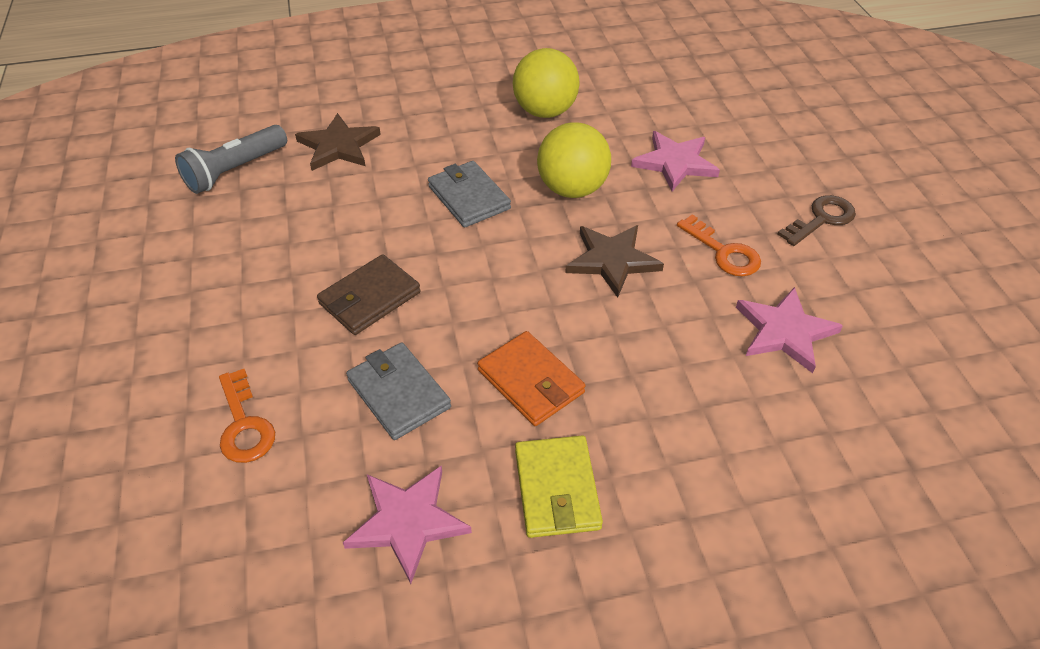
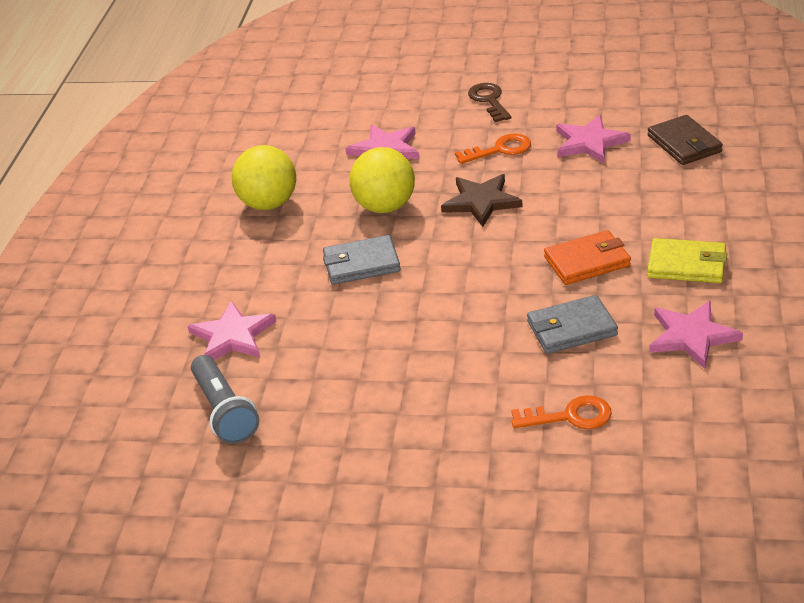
camera: 65 degrees left, 10 degrees down
(338, 146) = (232, 336): brown star -> pink star
(369, 298) = (458, 334): brown wallet -> brown wallet (684, 144)

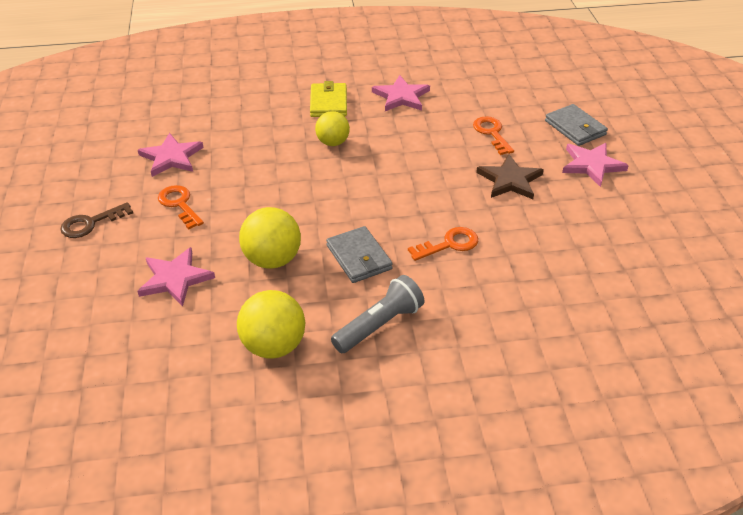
camera: 110 degrees left, 5 degrees up
(224, 412) = (564, 295): grey flashlight -> grey flashlight (379, 325)
(232, 336) = (477, 316): pink star -> pink star (592, 165)
(351, 334) = (449, 244): none -> orange key
(481, 202) = (261, 203): brown star -> brown star (510, 180)
(571, 328) = (408, 141): grey wallet -> grey wallet (575, 128)
(587, 261) = (333, 142): orange wallet -> yellow ball
(684, 144) = (177, 113): brown wallet -> none

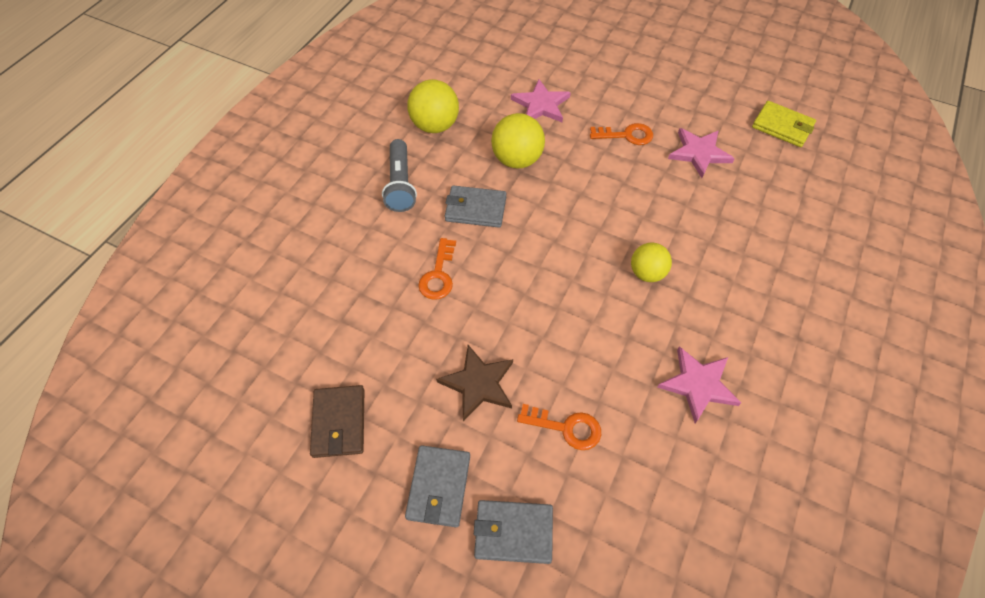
camera: 125 degrees right, 15 degrees up
(91, 223) = (639, 84): brown key -> none
(328, 103) = (725, 308): yellow wallet -> yellow wallet (782, 126)
(592, 165) = (438, 487): pink star -> grey wallet
(618, 229) = (339, 423): none -> brown wallet

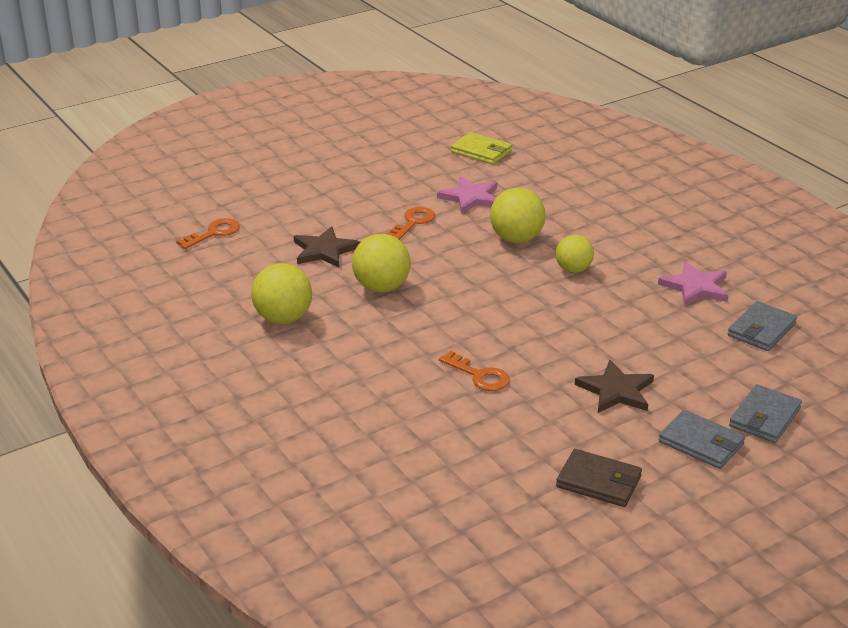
camera: 60 degrees left, 25 degrees down
(400, 184) = (342, 363): grey flashlight -> none
(475, 209) = (419, 330): grey wallet -> grey wallet (761, 330)
(541, 105) = (324, 250): pink star -> brown star
(566, 427) = (690, 361): orange key -> orange key (214, 233)
(661, 212) = (516, 239): none -> yellow ball
(782, 126) = (481, 151): yellow wallet -> yellow wallet turned 60 degrees clockwise

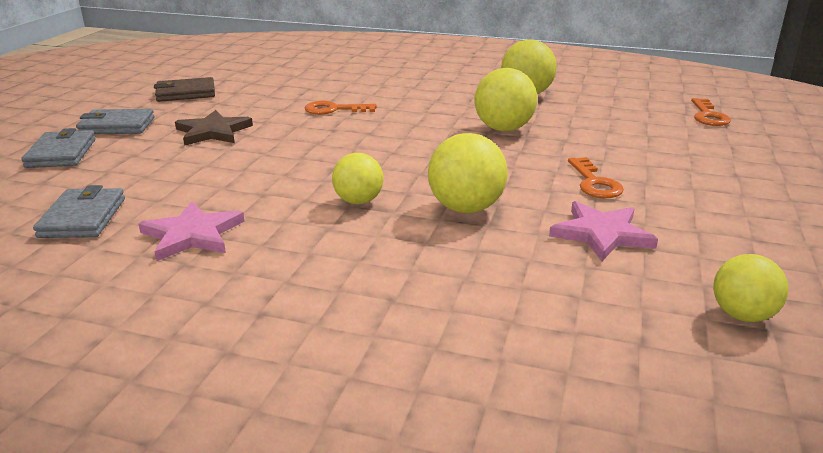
camera: 140 degrees right, 5 degrees down
(324, 250) = (604, 134): brown star -> none
(481, 151) = (742, 315): yellow wallet -> yellow ball

